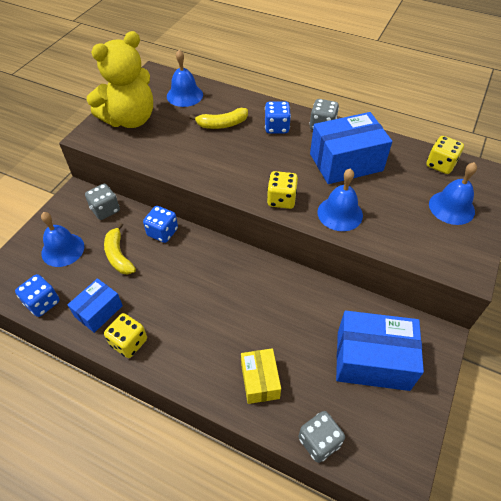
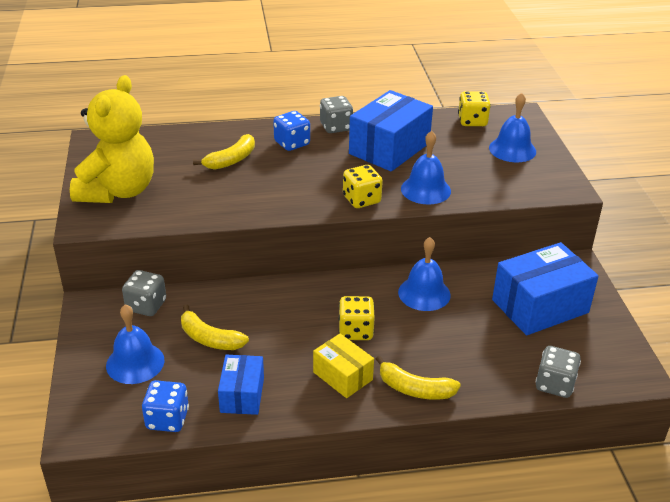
camera: 35 degrees left, 15 degrees down
(129, 342) = (305, 403): yellow dice -> yellow dice (356, 331)
(162, 232) = (237, 297): blue dice -> none
(184, 95) = (158, 148): blue bell -> blue bell (424, 293)
(210, 377) = (414, 389): none -> yellow banana
(260, 381) = (462, 369): yellow box -> yellow box (342, 376)

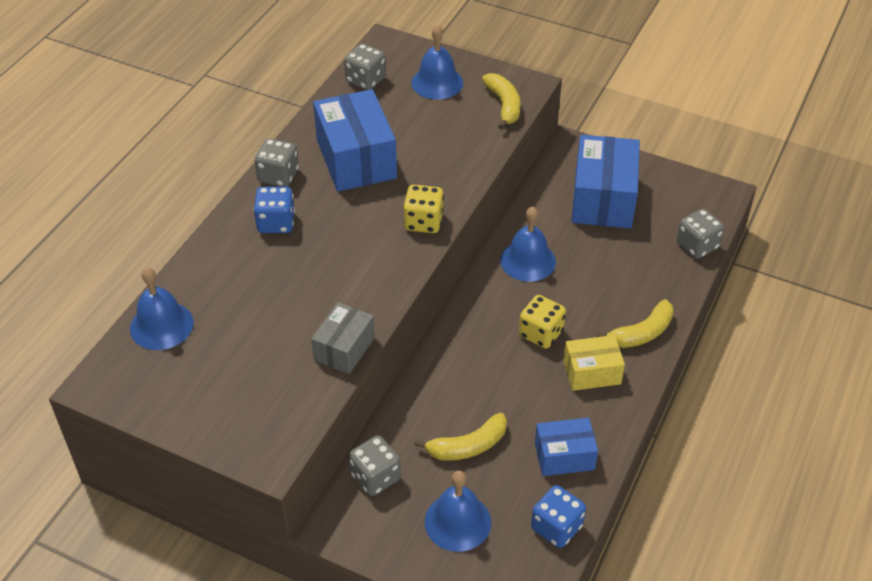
camera: 55 degrees left, 10 degrees up
(118, 191) = (231, 404): yellow teddy bear -> none
(205, 215) = (344, 348): none -> grey box
(231, 160) = (261, 284): yellow banana -> yellow banana (504, 105)
(242, 395) = (564, 456): blue box -> blue box turned 45 degrees counterclockwise
(425, 190) = (447, 171): blue bell -> blue bell (161, 325)
(472, 121) = (365, 80): yellow dice -> grey dice

